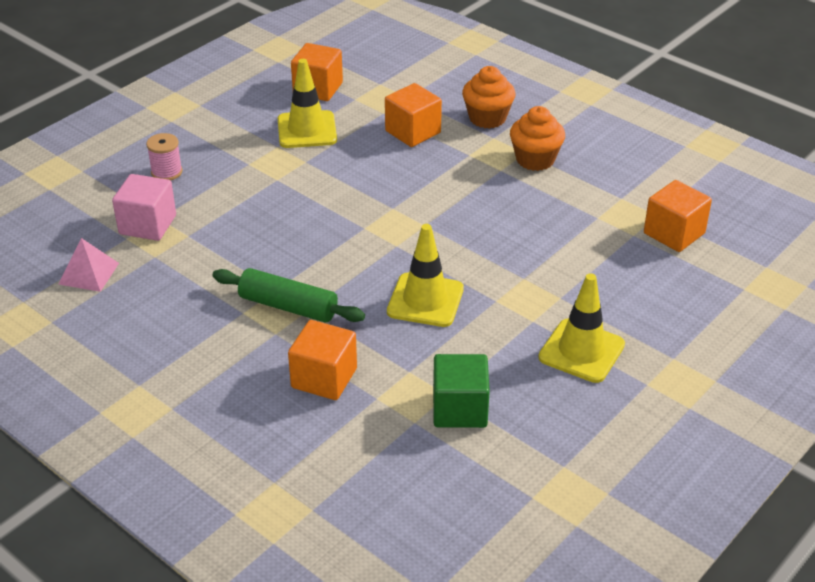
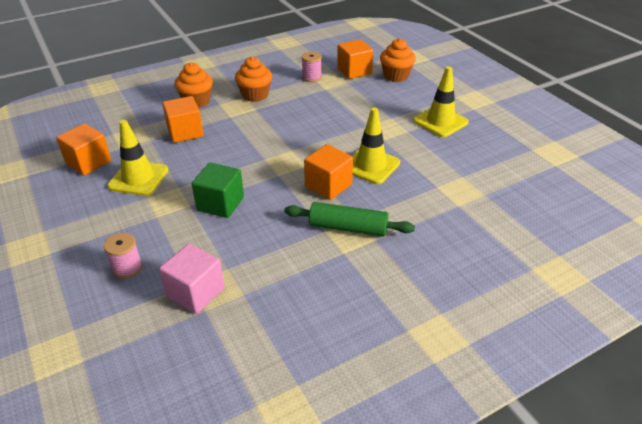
camera: 70 degrees left, 0 degrees up
(88, 273) = (241, 345): pink pyramid -> none
(288, 306) = (348, 228): green rolling pin -> green rolling pin turned 60 degrees clockwise
(324, 378) = (432, 225): orange cube -> orange cube (328, 185)
(459, 409) = (478, 174): green cube -> green cube (220, 204)
(622, 196) = (311, 77): none -> pink spool
(692, 280) = (396, 76): none -> orange cupcake

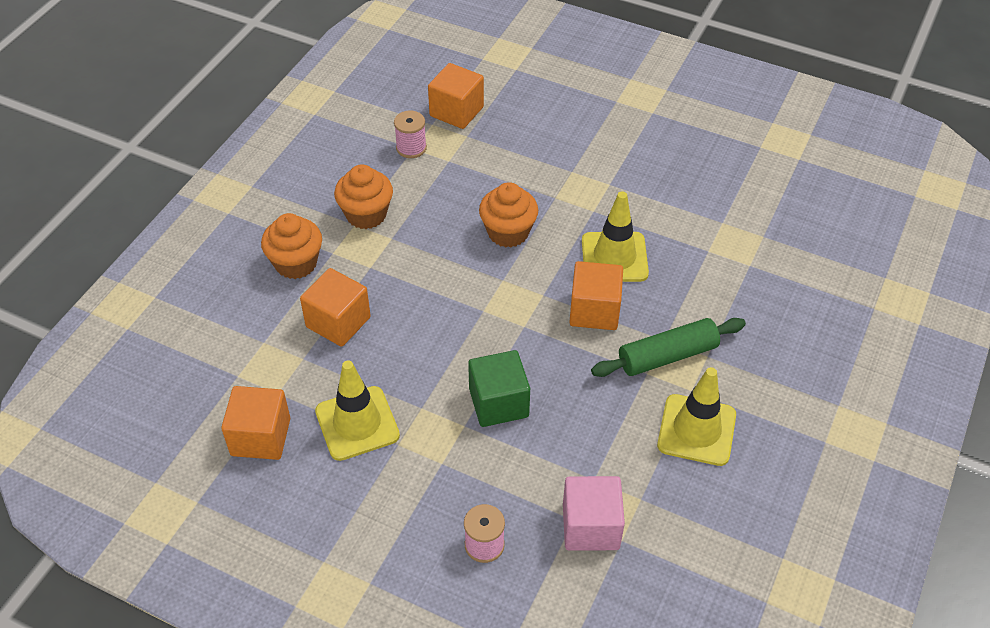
camera: 35 degrees left, 10 degrees up
(396, 76) = (517, 97): orange cupcake -> orange cupcake (508, 232)
(440, 122) = (633, 151): yellow traffic cone -> yellow traffic cone (696, 430)

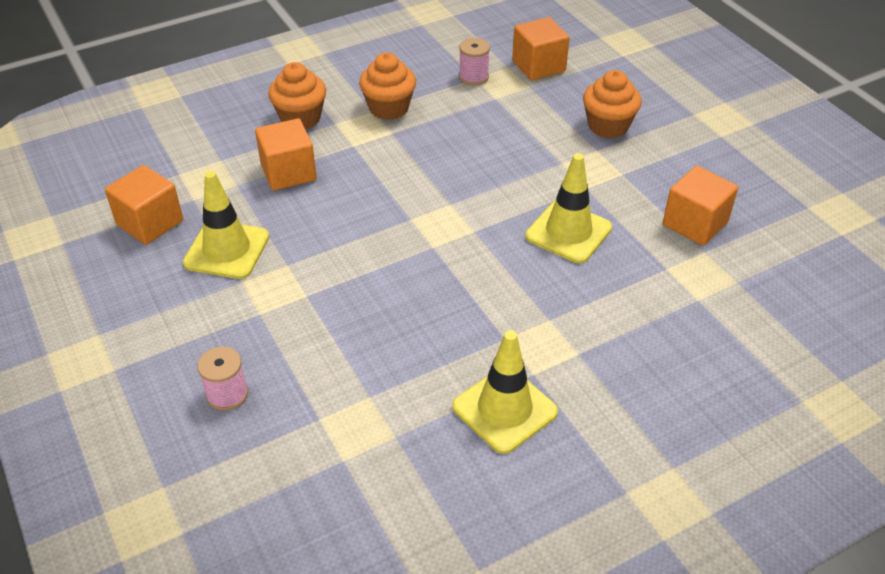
camera: 35 degrees right, 5 degrees down
(498, 403) = (351, 293): green cube -> none
(508, 232) = (492, 171): orange cupcake -> orange cupcake (608, 126)
(591, 526) = (328, 433): pink cube -> none
(594, 311) = (507, 265): orange cube -> orange cube (695, 224)
(667, 356) = (538, 334): green rolling pin -> none

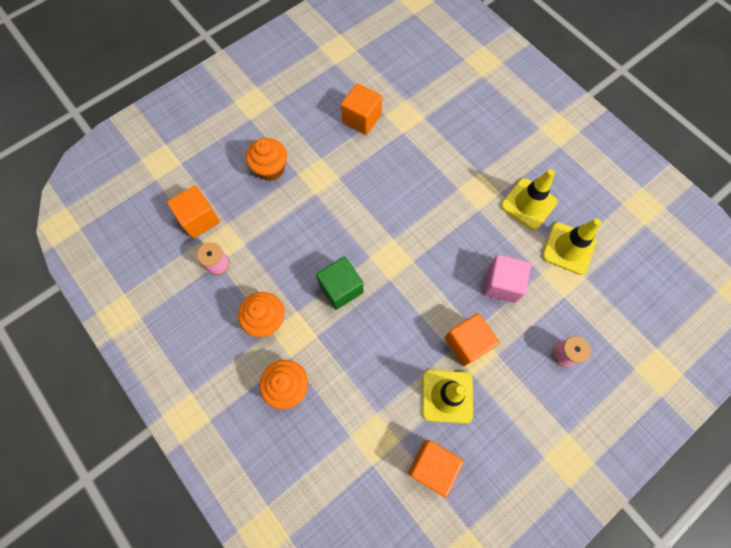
camera: 100 degrees left, 25 degrees up
(288, 172) = (356, 376): orange cube -> orange cube (467, 343)
(366, 340) = (501, 284): none -> pink cube
(411, 172) = (341, 288): none -> green cube
(568, 232) = (383, 184): yellow traffic cone -> yellow traffic cone (568, 248)

